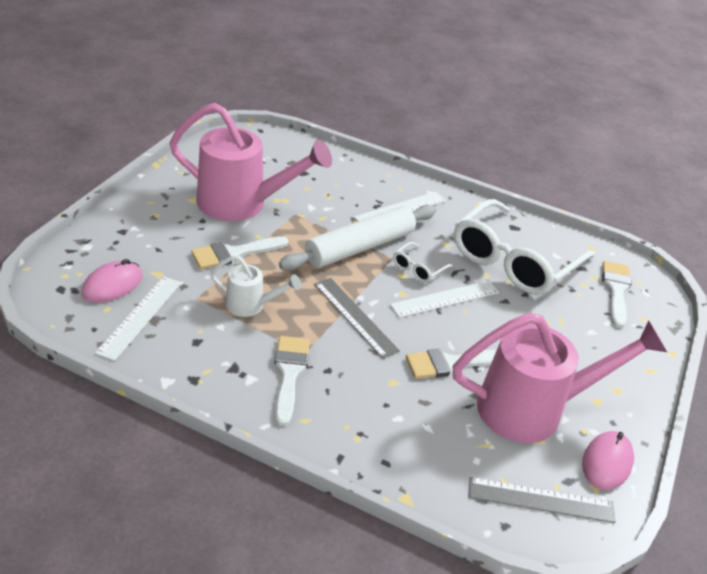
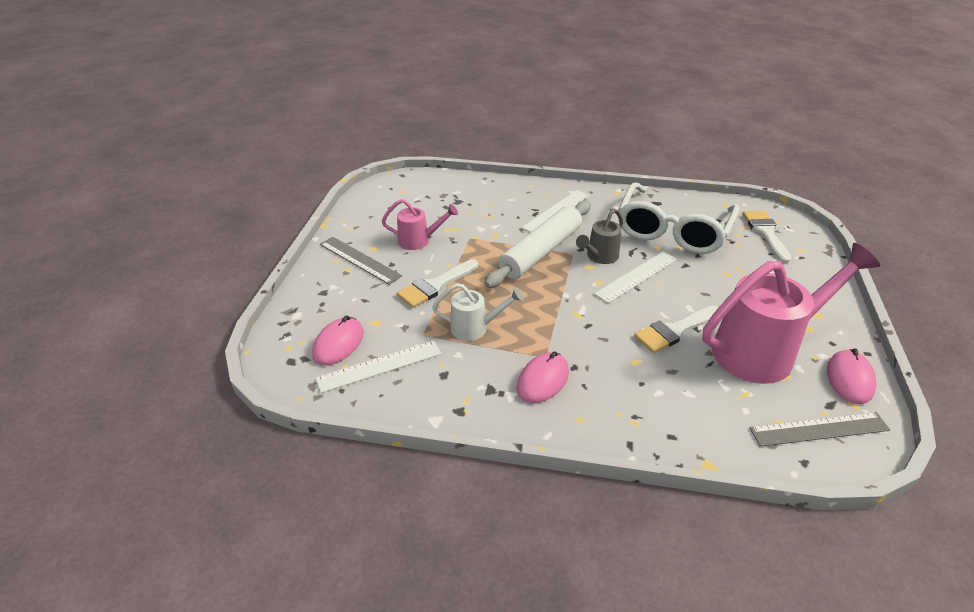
camera: 10 degrees left, 0 degrees up
(140, 316) = (379, 366): white ruler -> white ruler turned 60 degrees clockwise
(241, 204) = (418, 241): pink watering can -> pink watering can, size x0.49
(289, 373) = (542, 380): white brush -> pink mouse
(355, 316) = (571, 312): grey ruler -> grey ruler (359, 260)
(418, 268) = (599, 257): white glasses -> grey watering can

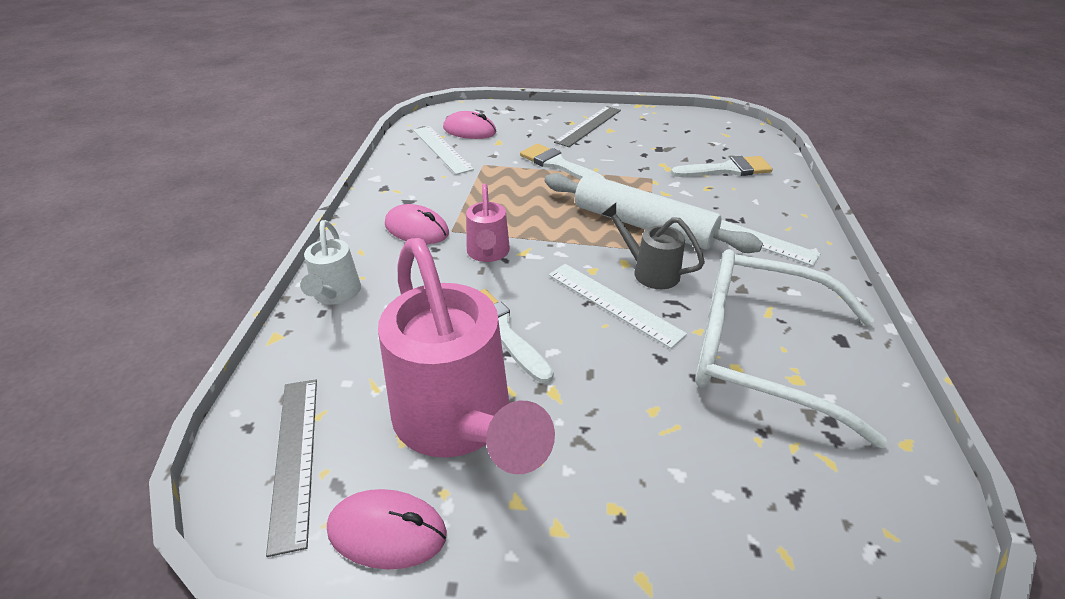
camera: 85 degrees right, 0 degrees up
(418, 241) = (632, 150): pink watering can -> pink watering can (488, 253)
(475, 328) = (494, 189): white watering can -> white watering can (335, 294)
(765, 233) = (825, 497): white brush -> white brush (727, 169)

